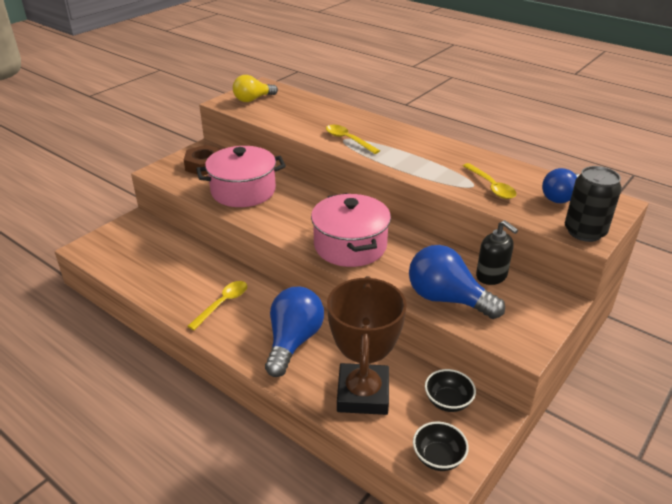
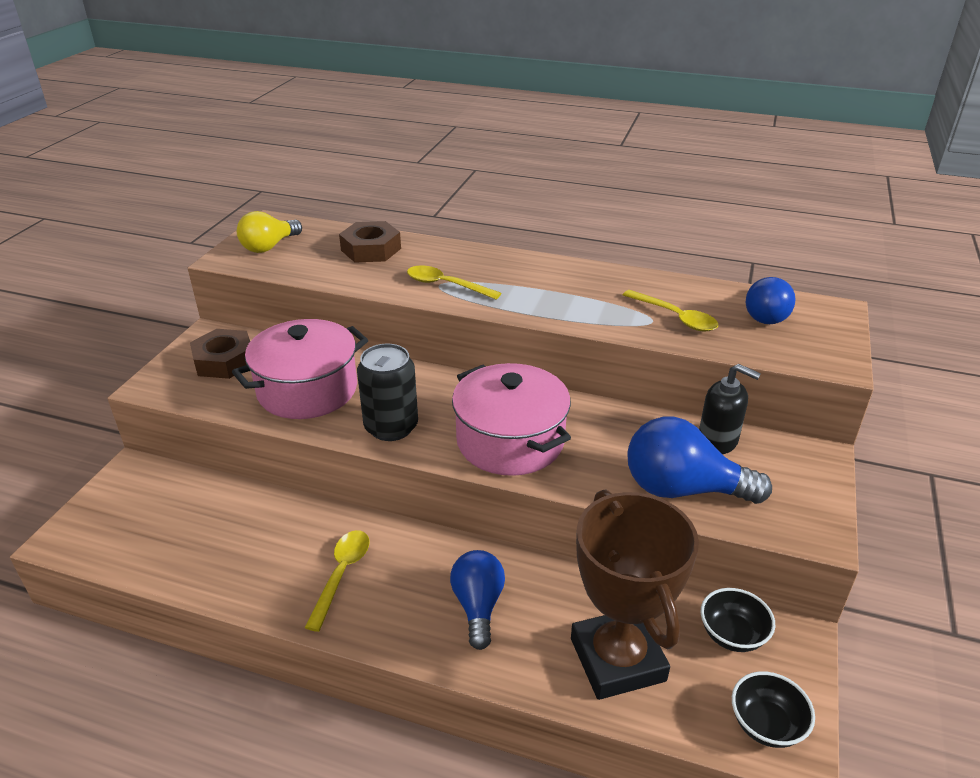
camera: 20 degrees left, 0 degrees up
(293, 341) = (478, 606): blue light bulb -> blue light bulb, size x0.67
(314, 110) = (371, 249): none -> brown nut
(584, 232) = (825, 357): black can -> black can (391, 427)

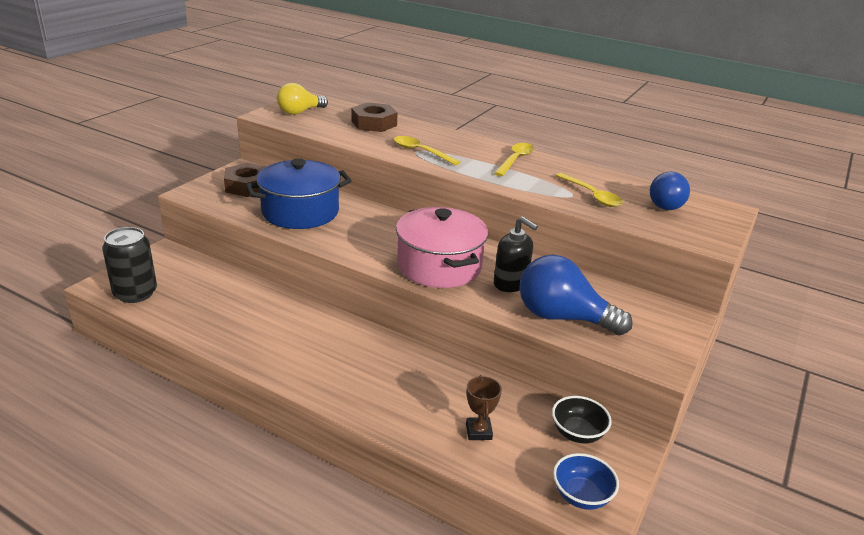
camera: 10 degrees right, 5 degrees down
(307, 390) = (300, 212): pink pot -> blue pot
(341, 574) = (290, 340): yellow spoon -> yellow spoon (515, 160)
(391, 427) = (353, 243): black can -> black can (135, 293)
(478, 606) = (384, 378): blue light bulb -> none
(617, 659) = (478, 431): brown trophy -> brown trophy, size x0.40
(718, 441) = (605, 292): black soap dispenser -> black soap dispenser (510, 283)
(766, 725) = (581, 496): black bowl -> blue bowl

